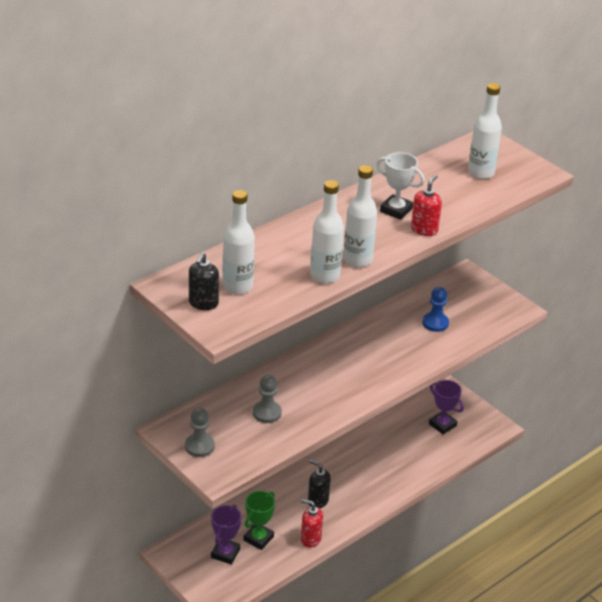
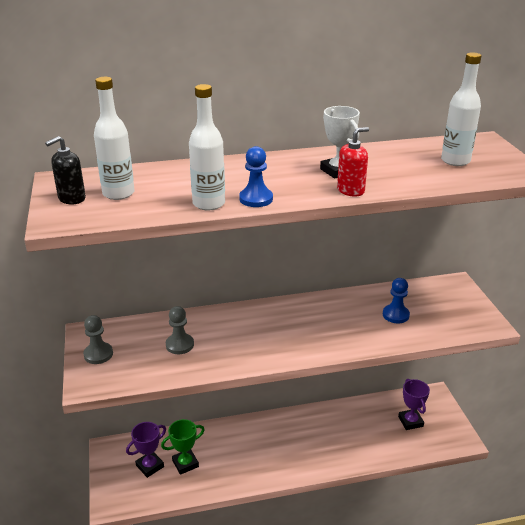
camera: 30 degrees right, 5 degrees down
(310, 539) = (227, 481): red soap dispenser -> none
(318, 501) = (257, 449): black soap dispenser -> none
(357, 260) = (256, 199): white bottle -> blue pawn

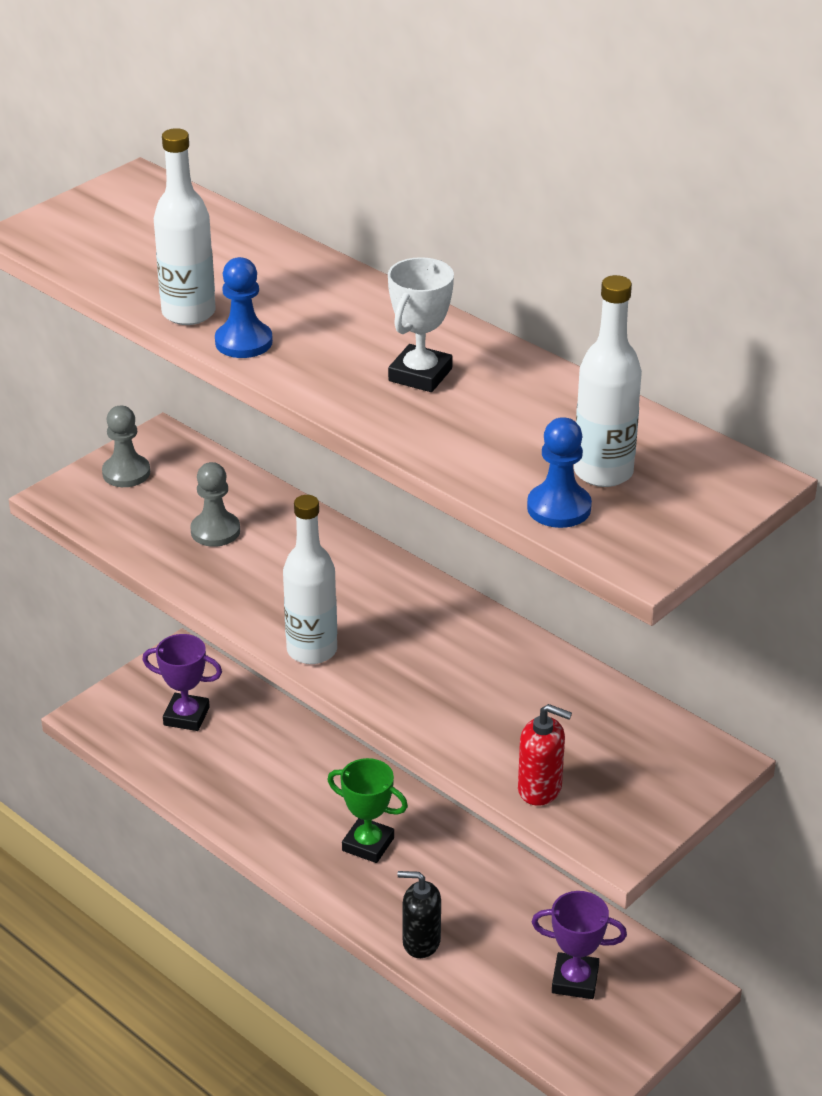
camera: 55 degrees right, 5 degrees up
(71, 198) = (95, 215): black soap dispenser -> black soap dispenser (421, 942)
(118, 193) = (144, 239): white bottle -> white bottle (312, 650)
(185, 463) = (224, 750): green trophy -> green trophy (368, 844)
(351, 190) = (362, 408): red soap dispenser -> red soap dispenser (540, 789)
(395, 315) = (523, 718): blue pawn -> blue pawn (559, 508)
(410, 421) = (575, 980): purple trophy -> purple trophy turned 60 degrees clockwise

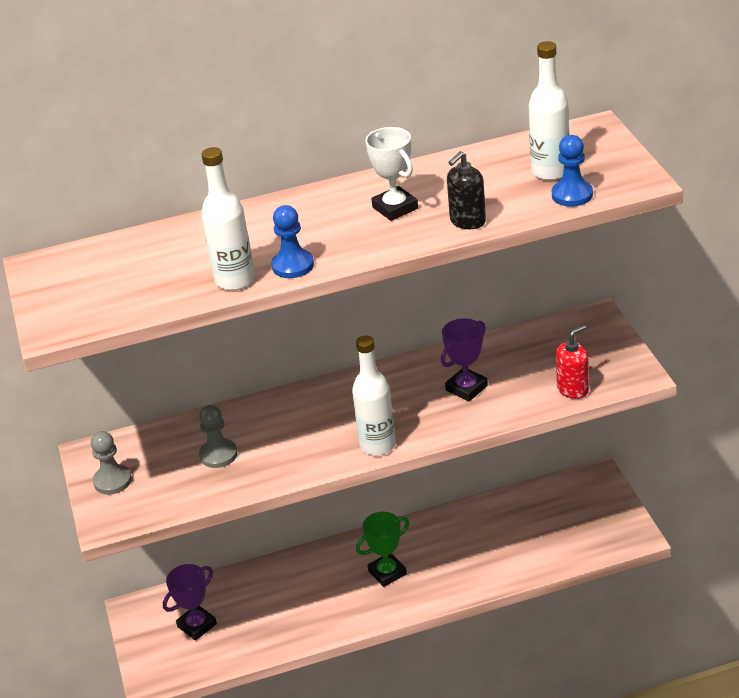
camera: 55 degrees left, 0 degrees up
(421, 942) = (486, 576): black soap dispenser -> black soap dispenser (467, 221)
(575, 980) = (561, 520): purple trophy -> purple trophy (466, 388)

